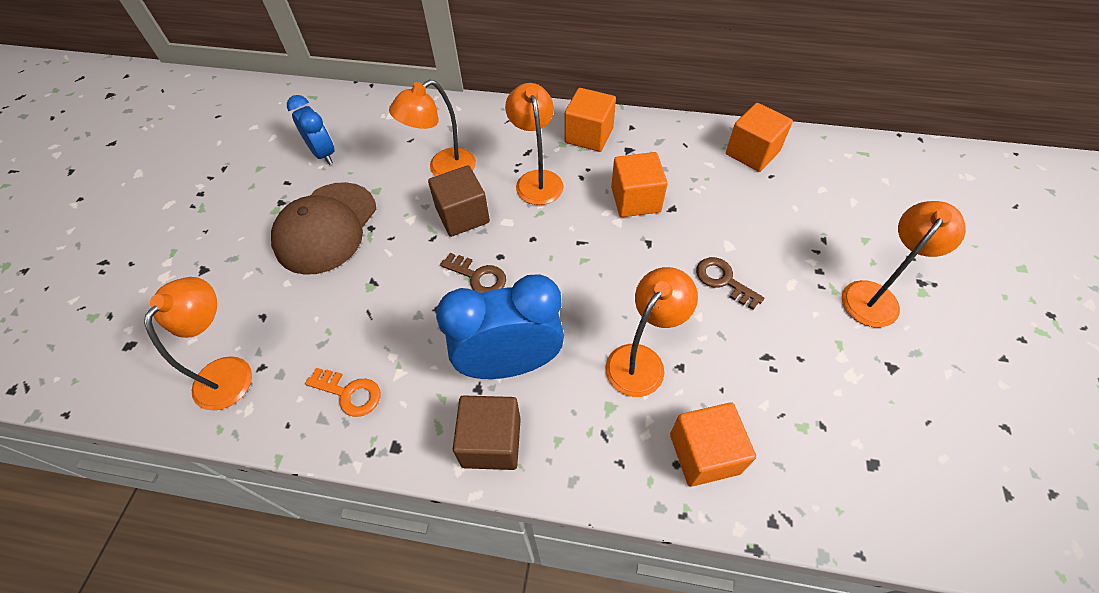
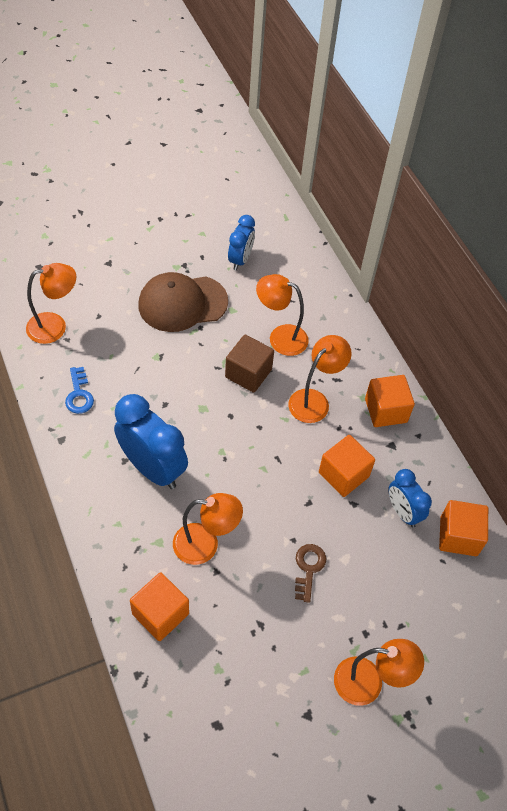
camera: 50 degrees right, 0 degrees up
(349, 393) = (79, 394): orange key -> blue key
(478, 277) = (205, 412): brown key -> none
(491, 442) = (94, 488): brown cube -> none
(704, 177) = (403, 512): none -> blue clock

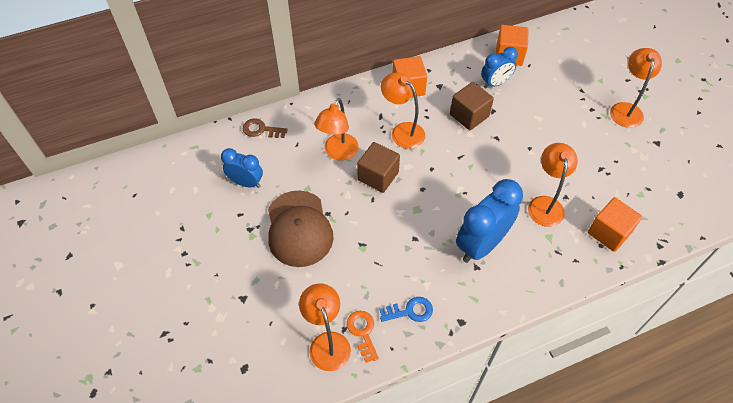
camera: 85 degrees left, 0 degrees up
(61, 354) = (363, 332): none -> orange key
(308, 568) = (551, 139): brown key -> brown key (261, 129)
(343, 474) = (469, 115): orange cube -> brown cube

